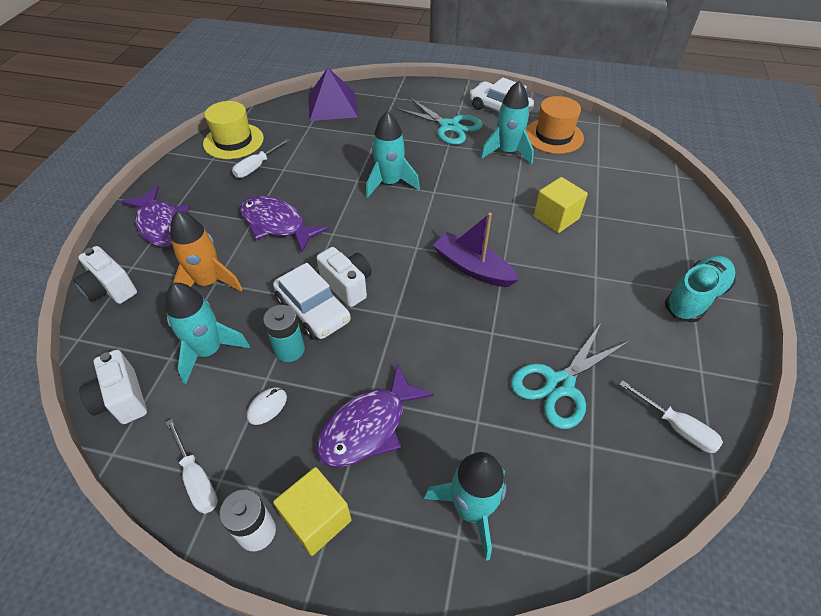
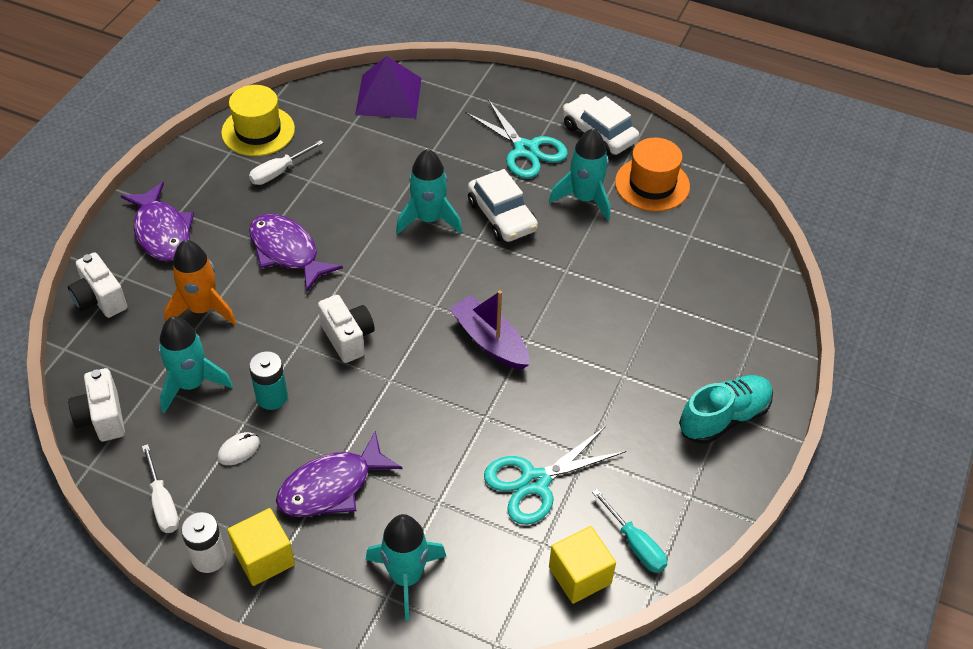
camera: 10 degrees right, 0 degrees up
(313, 310) = (305, 359): white car -> white car (502, 216)
(556, 217) = (609, 296): yellow cube -> yellow cube (580, 575)
(676, 427) = (635, 544): white screwdriver -> turquoise screwdriver

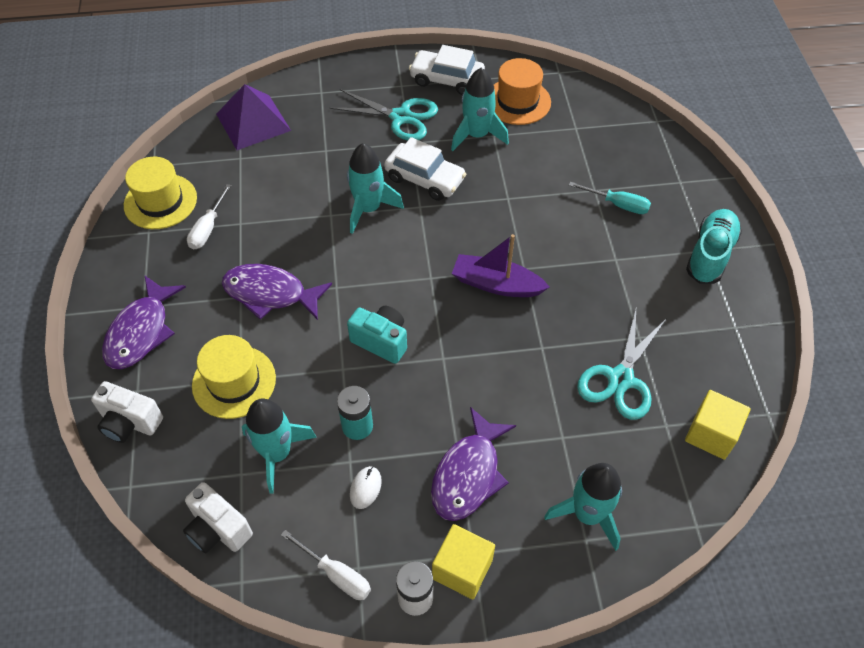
camera: 30 degrees left, 5 degrees up
(162, 232) = (141, 332): purple fish -> purple fish turned 75 degrees clockwise
(202, 309) = (234, 382): orange rocket -> yellow hat
(348, 338) = (381, 341): white camera -> turquoise camera
(635, 544) = (729, 386): turquoise screwdriver -> turquoise screwdriver (618, 204)

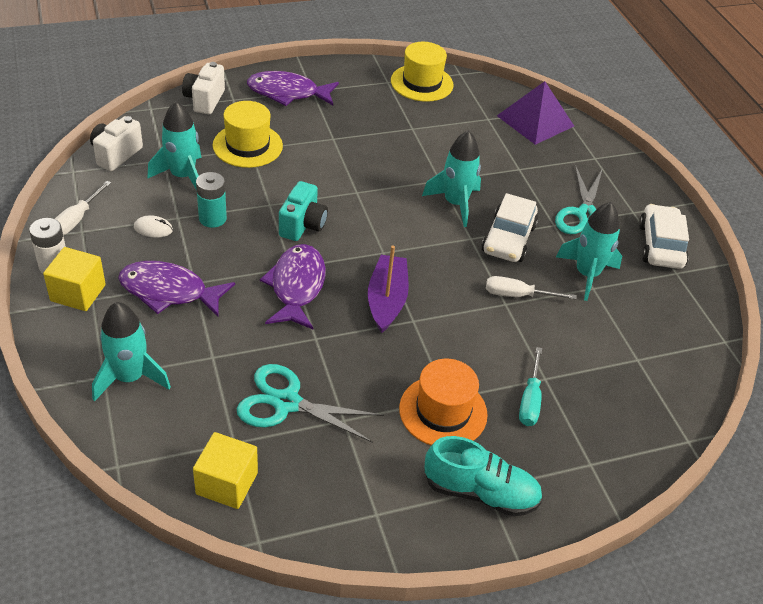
camera: 75 degrees right, 10 degrees down
(208, 228) = (401, 111): white screwdriver -> white screwdriver (517, 295)
(270, 294) = (340, 154): purple fish -> purple fish (296, 286)
(517, 101) = (655, 305): orange hat -> orange hat (443, 411)

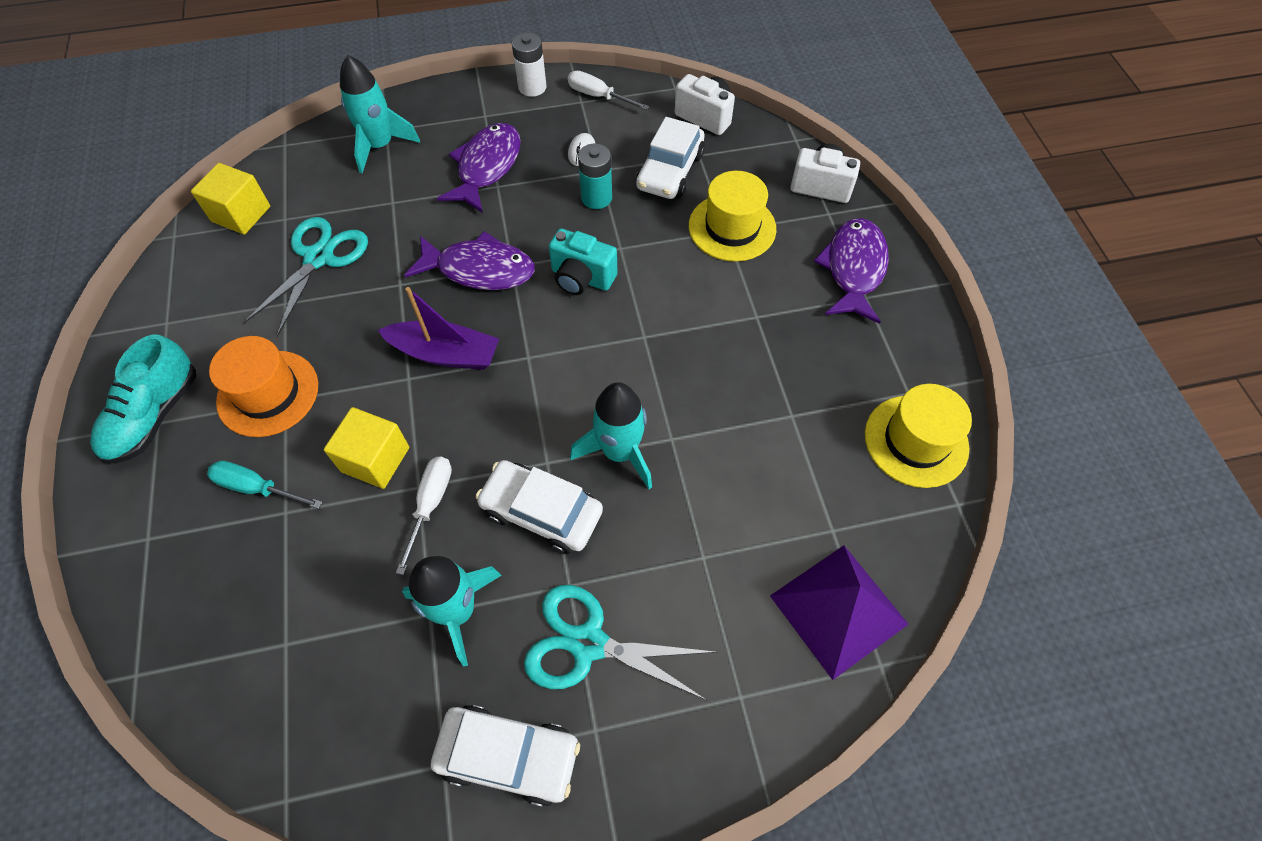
camera: 100 degrees right, 15 degrees up
(78, 293) = (494, 105): yellow cube -> yellow cube (375, 459)
(183, 176) = (670, 171): turquoise rocket -> white car

